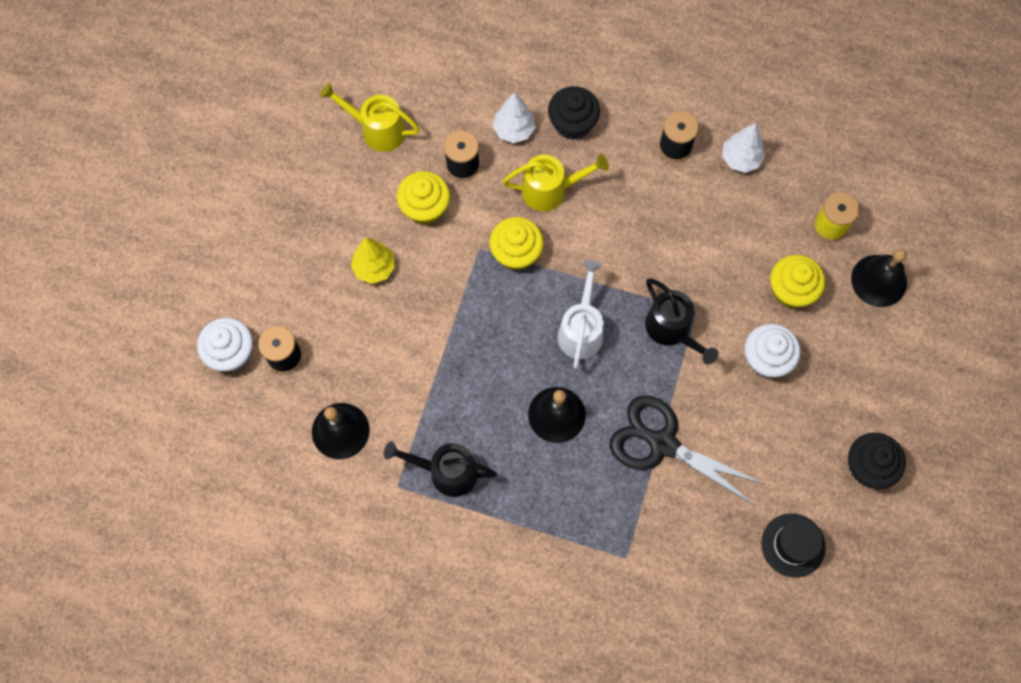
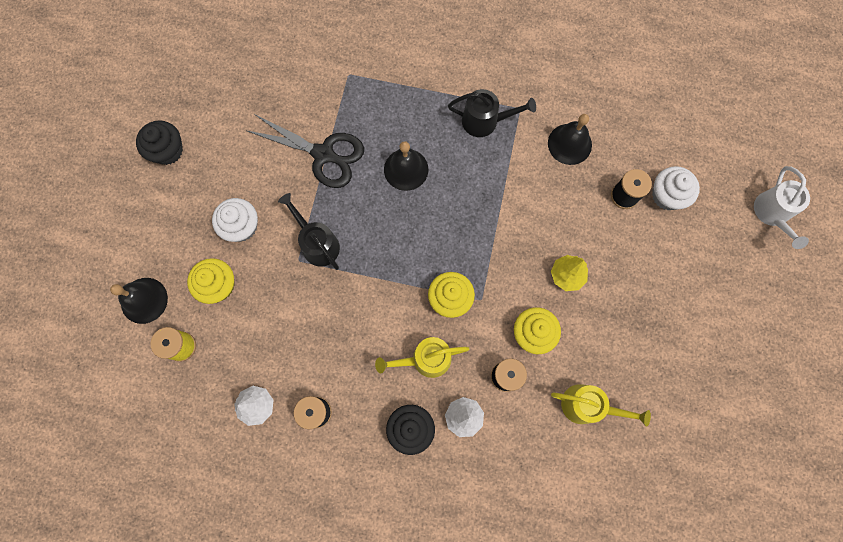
camera: 175 degrees right, 5 degrees up
(581, 329) = (391, 237): white watering can -> white watering can (772, 214)
(793, 545) = (227, 92): black hat -> none

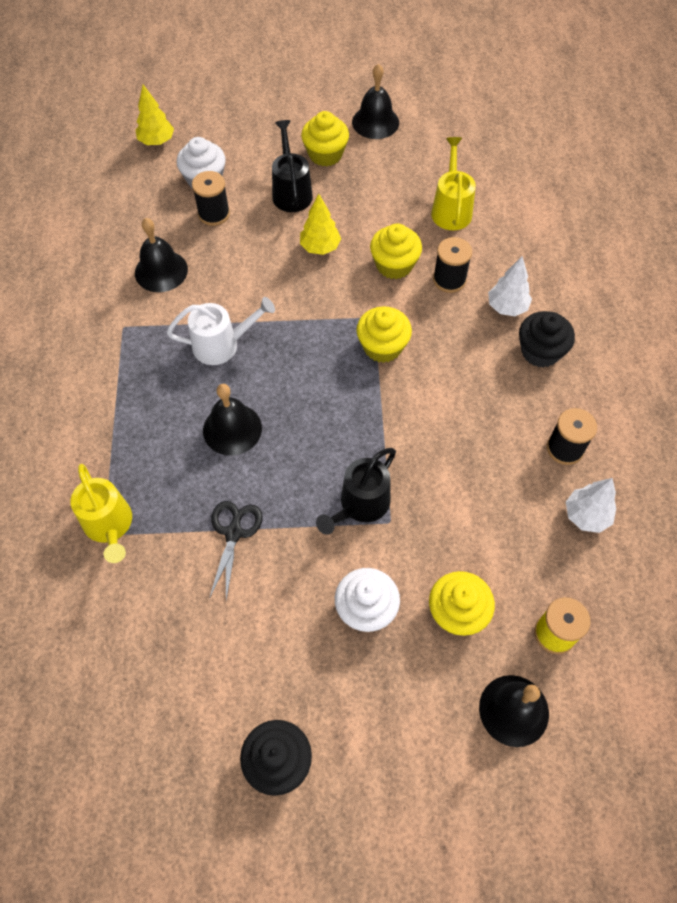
camera: 105 degrees left, 15 degrees down
(323, 154) = (233, 533): black scissors -> black scissors, size x0.62
(425, 359) = (460, 355): yellow watering can -> yellow watering can (110, 526)
(485, 121) = (147, 358): black watering can -> black watering can (291, 191)
(680, 309) = (325, 154): none -> yellow cupcake
(716, 368) = (375, 122): none -> black bell
(723, 163) = (157, 141): none -> yellow tree
(772, 214) = (205, 101): white watering can -> white watering can (222, 345)

